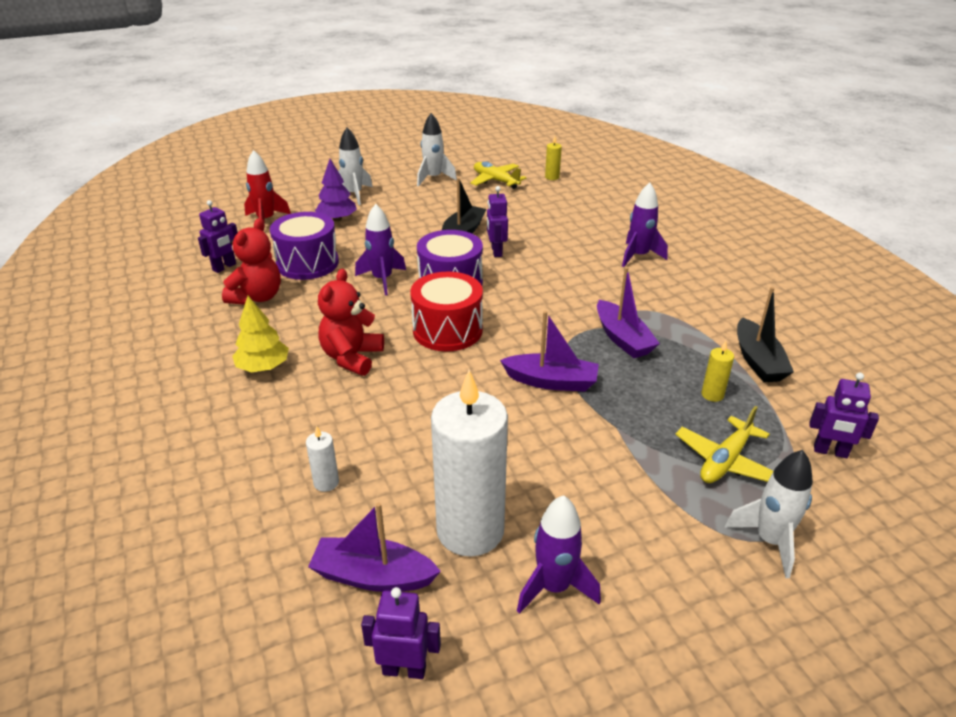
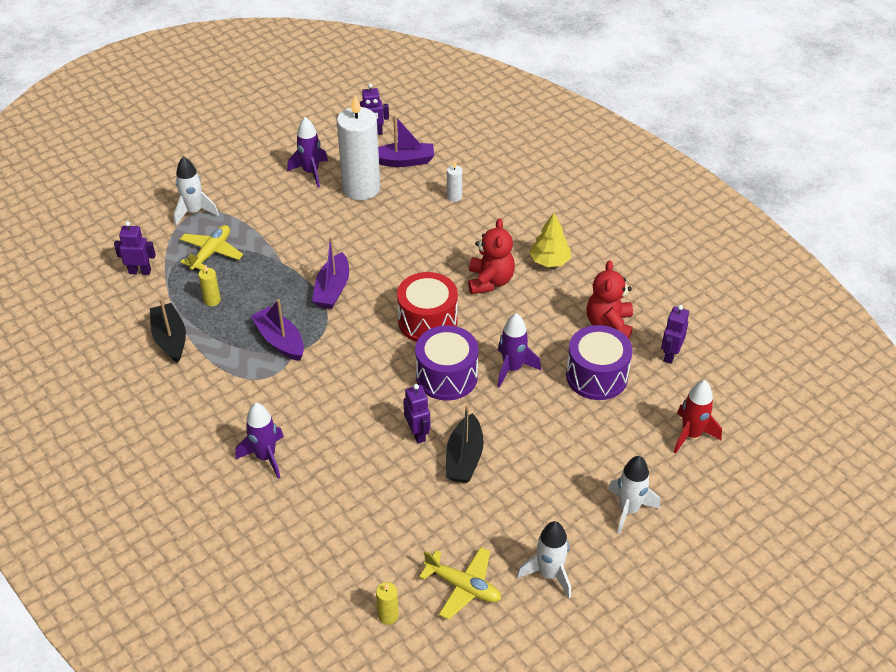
camera: 165 degrees right, 10 degrees up
(337, 219) = (616, 454): purple tree -> none
(551, 381) = (332, 289): purple boat -> purple boat turned 75 degrees counterclockwise

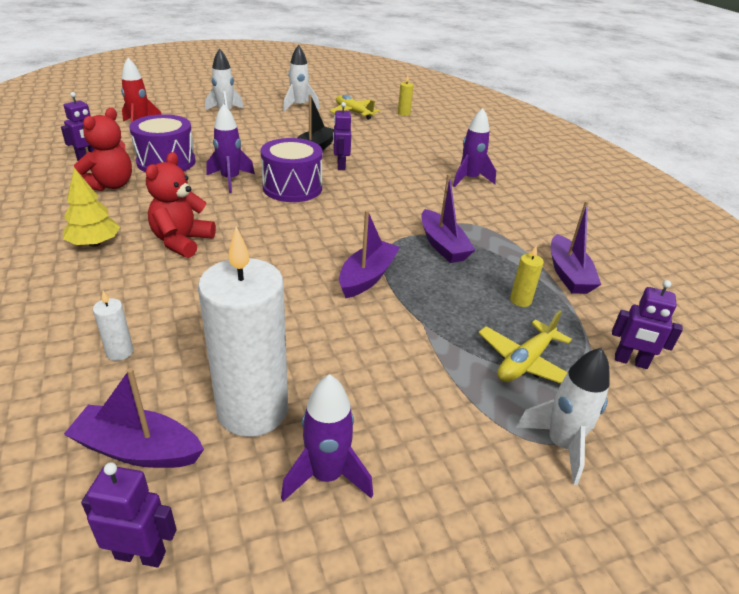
camera: 165 degrees left, 10 degrees down
(170, 339) = (568, 274): black boat -> purple boat
(427, 321) = (279, 226): red drum -> none

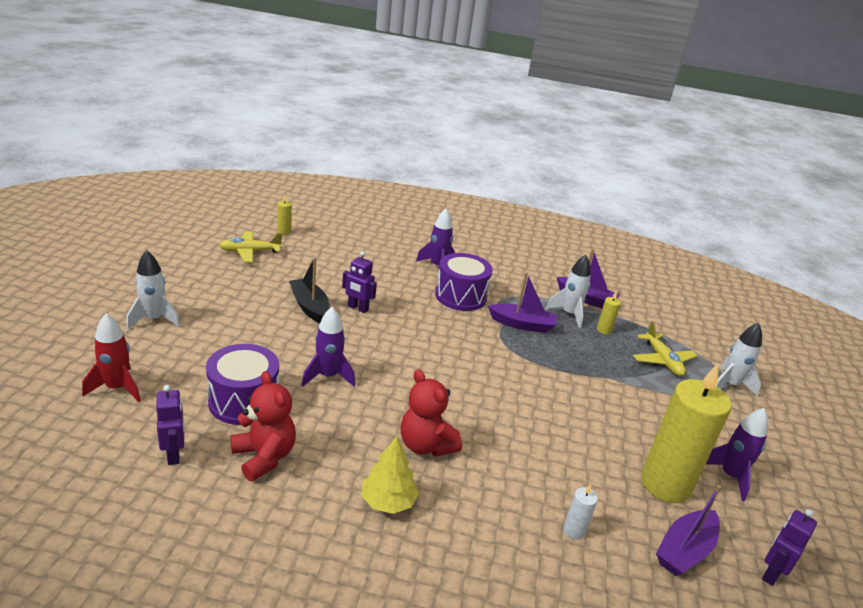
camera: 60 degrees left, 5 degrees down
(253, 410) = (665, 484): white candle -> yellow candle
(292, 188) = (376, 349): purple drum -> purple drum (460, 296)
(299, 106) = (196, 271): white rocket -> white rocket (569, 314)
(367, 277) = (542, 374): purple boat -> none
(630, 361) = (676, 327): purple robot -> none

